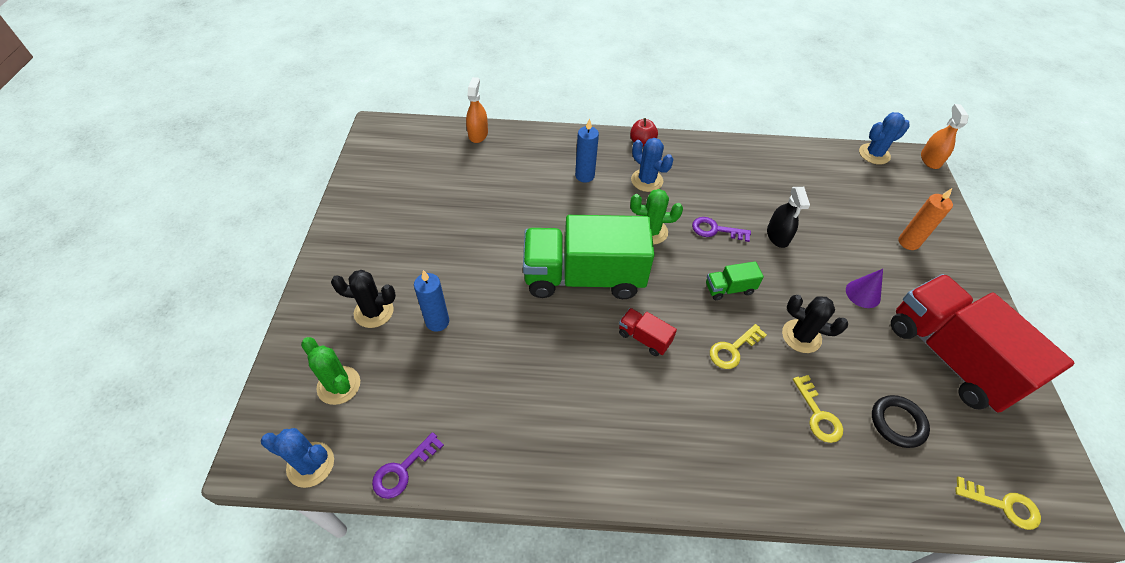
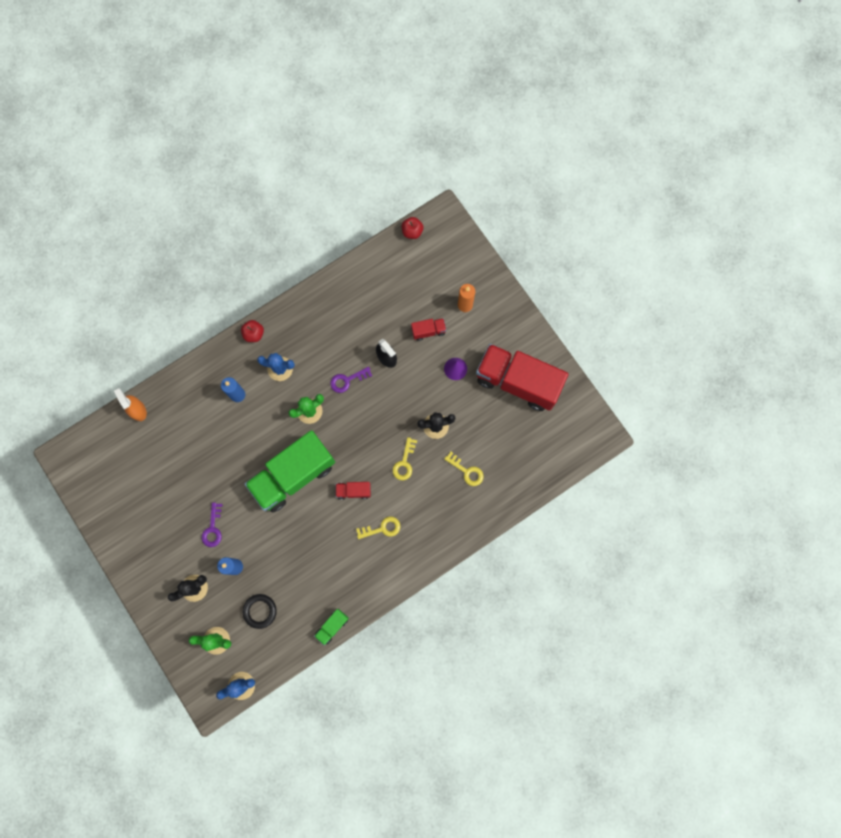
camera: 35 degrees left, 25 degrees up
(403, 470) = (287, 654): purple key -> purple key (213, 528)
(729, 288) = (380, 421): green truck -> green truck (332, 626)
(846, 241) = (428, 331): none -> red truck
(874, 154) = (412, 232): blue cactus -> red apple
(897, 423) = (507, 446): black ring -> black ring (260, 611)
(930, 159) = (450, 210): orange spray bottle -> none
(1003, 505) = (570, 458): yellow key -> yellow key (382, 528)

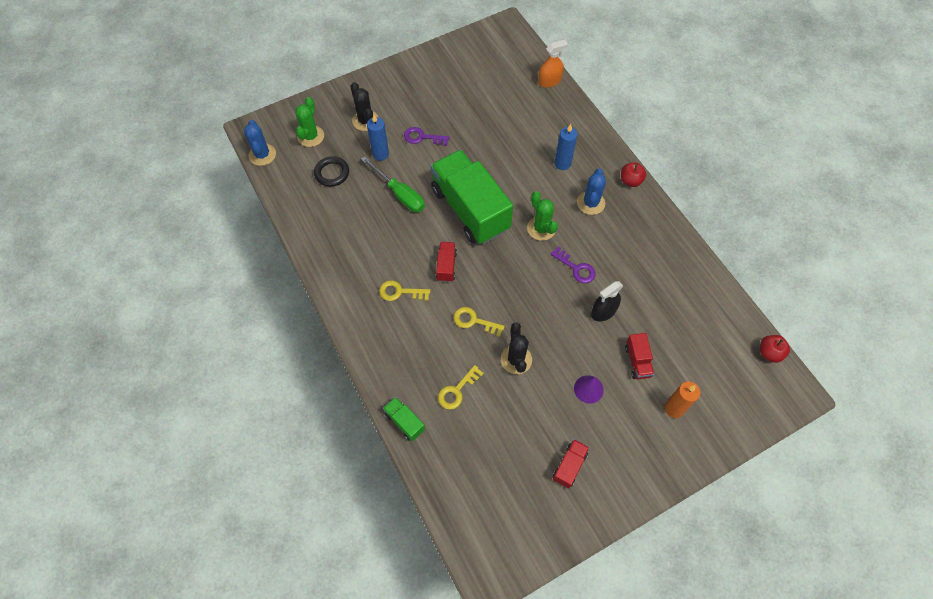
camera: 95 degrees right, 15 degrees down
(280, 542) = (400, 194): none -> green screwdriver
(332, 626) = (302, 236): green truck -> green truck (405, 422)
(347, 380) = (576, 268): purple key -> purple key turned 150 degrees clockwise
(382, 528) = (400, 292): yellow key -> yellow key turned 105 degrees clockwise
(518, 382) = (569, 466): red truck -> red truck, size x0.41

